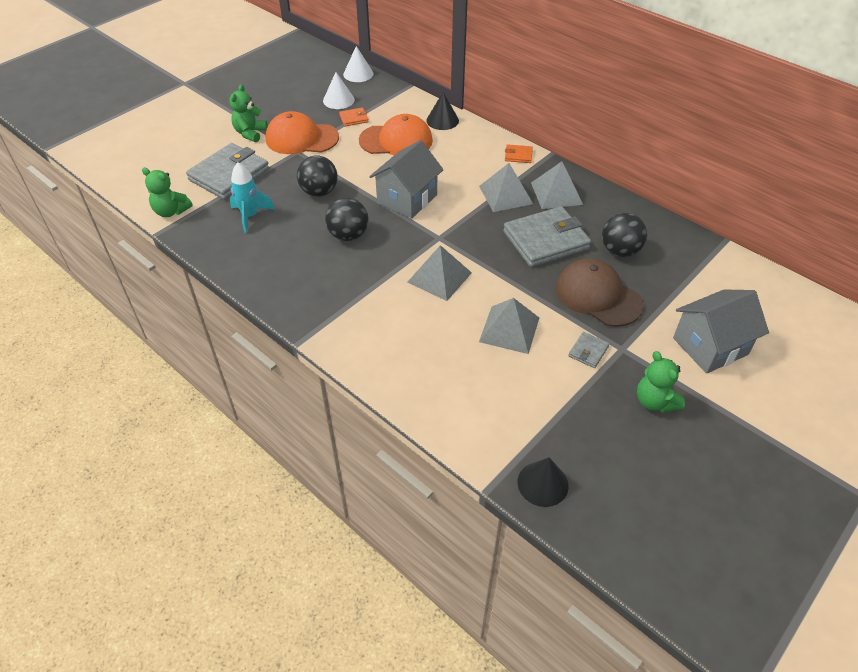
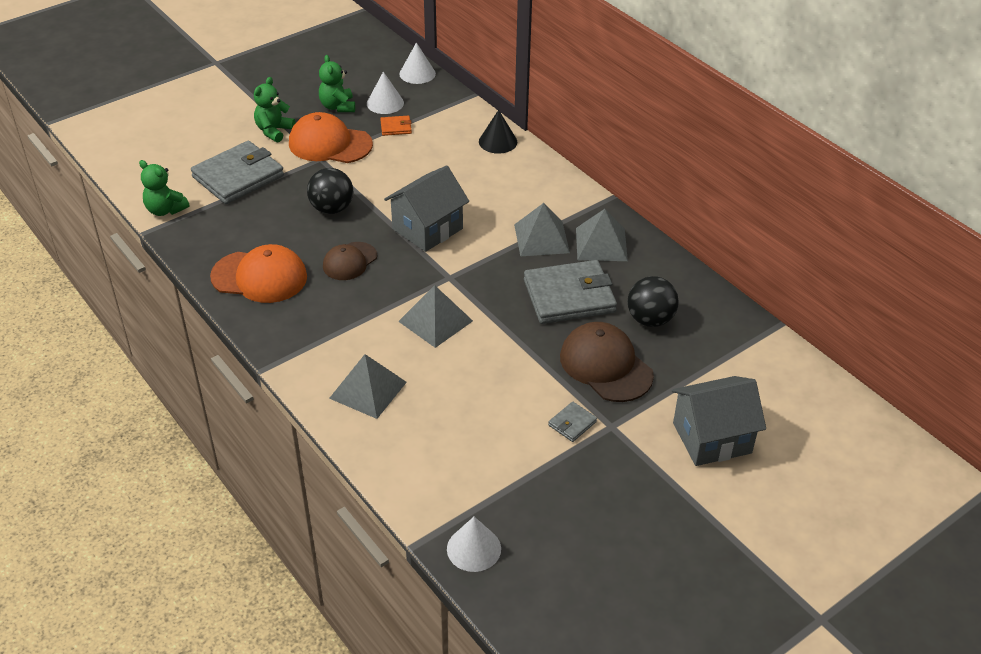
camera: 10 degrees right, 5 degrees down
(250, 216) = (249, 226): turquoise rocket -> none
(348, 235) = (350, 261): black ball -> brown cap
(396, 140) = (436, 159): orange cap -> orange cap (259, 277)
(509, 329) = (493, 388): grey pyramid -> grey pyramid (368, 390)
(518, 155) = (572, 194): orange wallet -> none
(542, 483) = (474, 548): black cone -> white cone
(655, 401) = (626, 486): green teddy bear -> green teddy bear (338, 107)

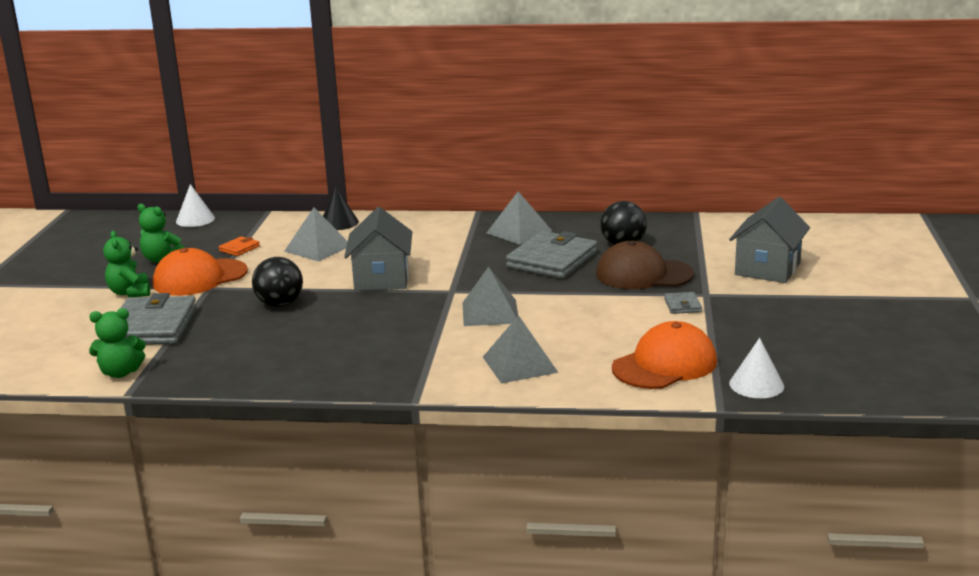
camera: 45 degrees left, 20 degrees down
(259, 277) = (299, 361): orange cap -> orange cap (665, 365)
(350, 261) = (357, 319): brown cap -> none
(385, 103) = (201, 242): white cone -> none
(541, 238) = (474, 247): grey pyramid -> grey pyramid (317, 248)

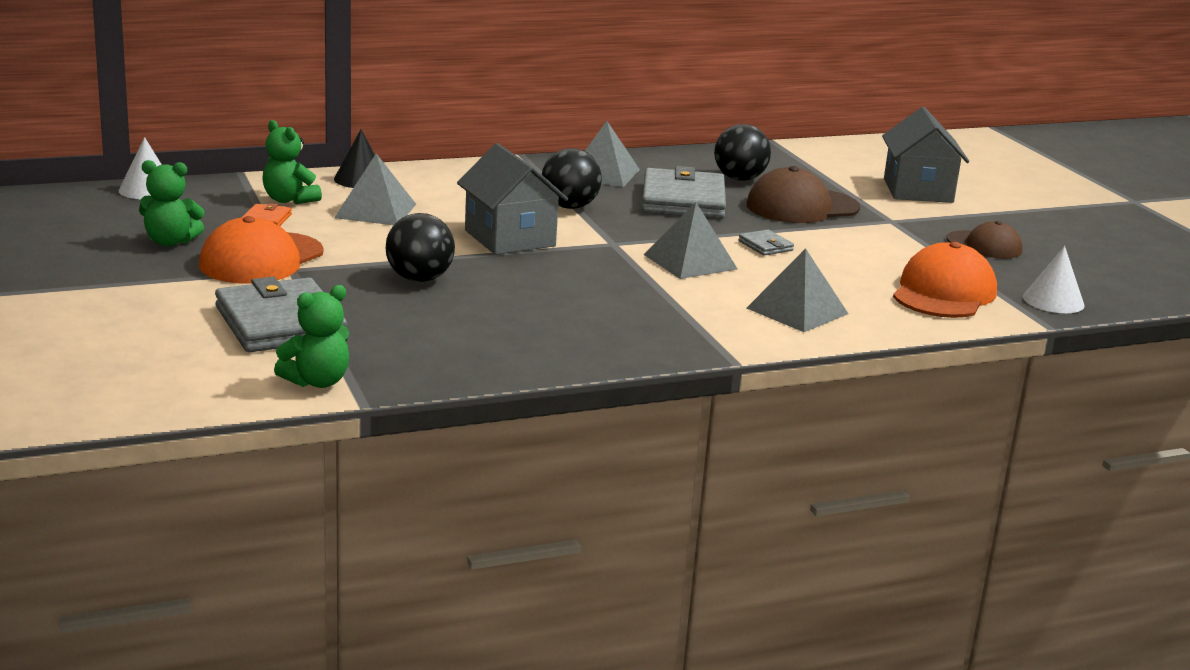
camera: 30 degrees left, 0 degrees up
(130, 293) = (184, 286): green teddy bear -> green teddy bear (289, 200)
(458, 257) = (569, 206): none -> black ball
(682, 305) = (883, 234): grey wallet -> grey wallet (765, 246)
(761, 325) = (984, 245): none -> brown cap

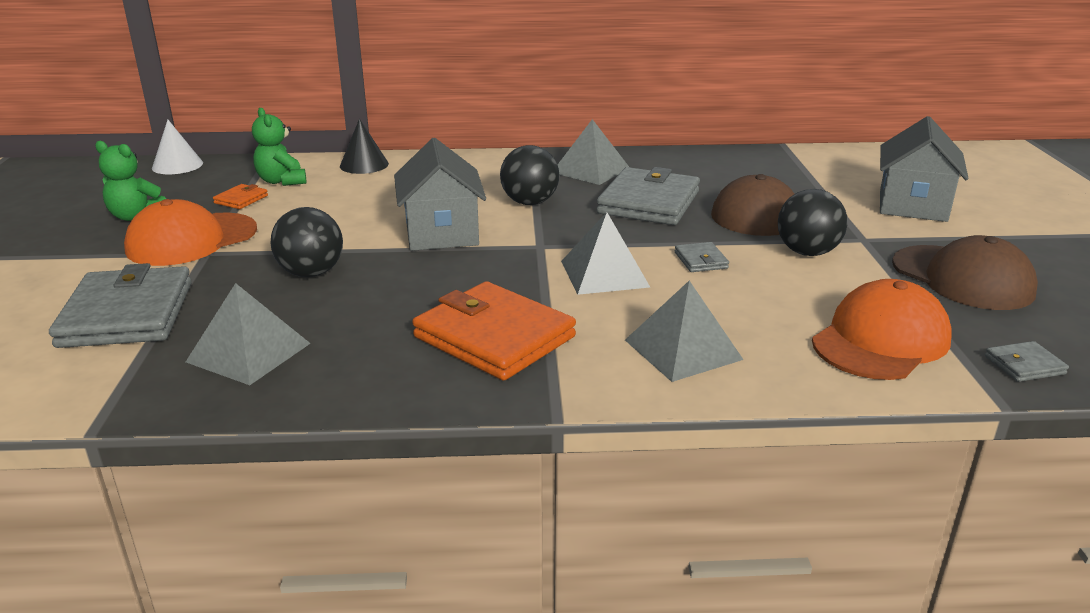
camera: 20 degrees right, 5 degrees up
(317, 381) = (79, 394): green teddy bear -> none
(375, 211) = (345, 196): grey pyramid -> grey pyramid (248, 352)
(636, 314) = (494, 337): none -> orange wallet
(739, 179) = (724, 182): black ball -> black ball (807, 252)
(984, 245) = (962, 278): brown cap -> brown cap, size x1.60
(1053, 301) = (1024, 365): white cone -> grey wallet

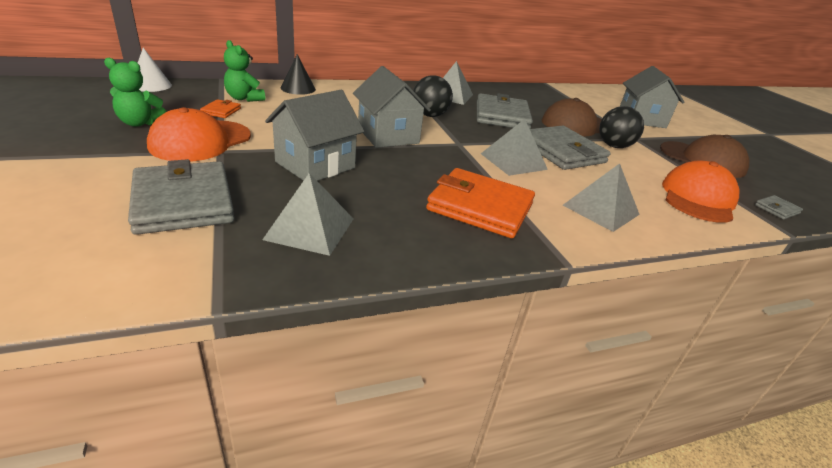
camera: 20 degrees left, 5 degrees up
(311, 273) = (315, 165): black ball -> grey house
(701, 260) = (561, 152): grey wallet -> grey wallet, size x2.29

